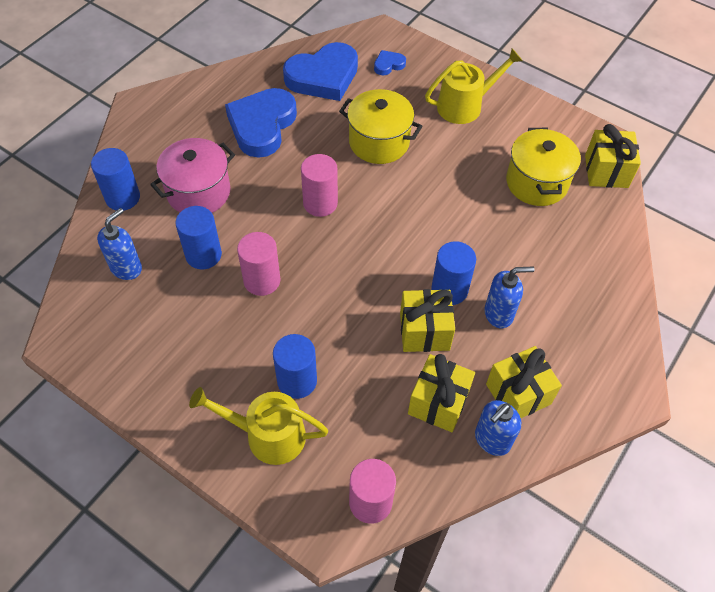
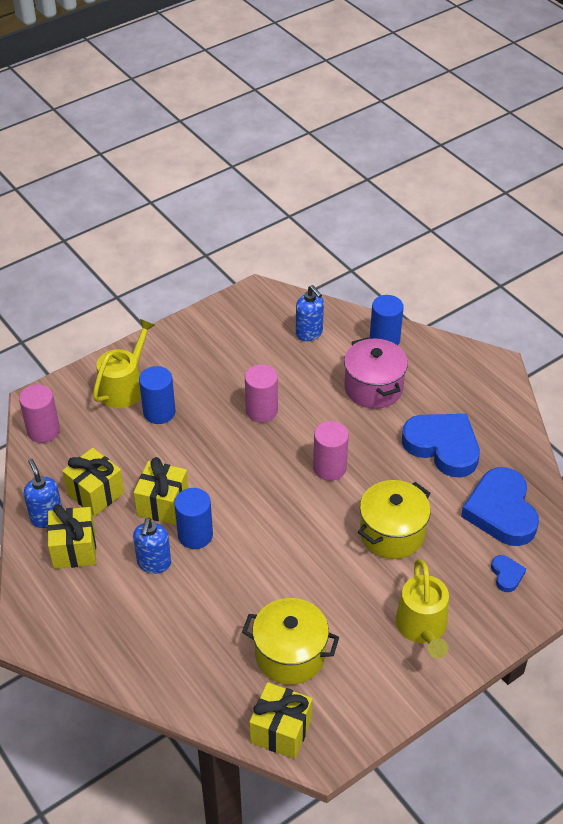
camera: 110 degrees right, 10 degrees down
(203, 255) = (303, 380): blue cylinder -> none

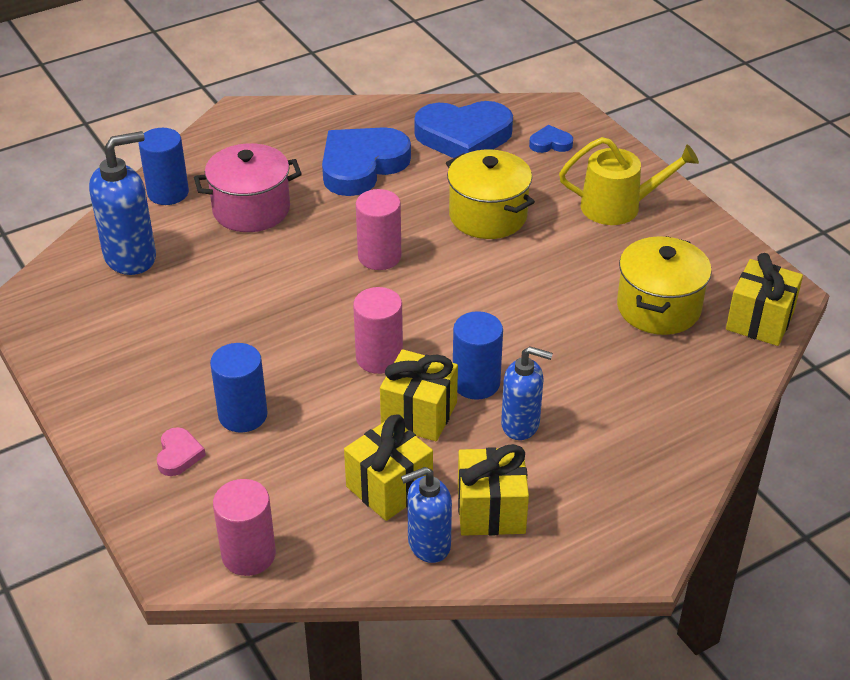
camera: 85 degrees left, 5 degrees down
(124, 387) = (179, 455): yellow watering can -> pink heart
(261, 411) = (266, 310): pink cylinder -> pink cylinder (379, 358)
(309, 333) = (131, 257): blue soap dispenser -> blue soap dispenser, size x1.51

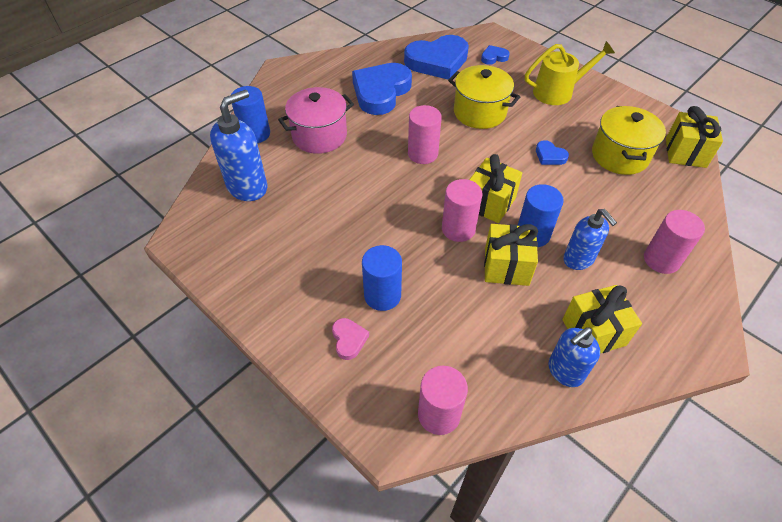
camera: 15 degrees left, 10 degrees up
(389, 487) = (514, 330): yellow gift -> yellow gift (489, 203)
(521, 425) = (578, 259): blue soap dispenser -> blue soap dispenser turned 60 degrees clockwise
(556, 290) = (549, 156): none -> blue heart
(635, 447) = (661, 260): none -> pink cylinder

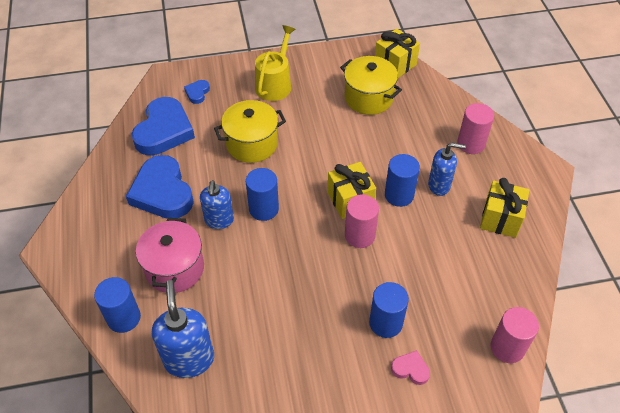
camera: 55 degrees left, 0 degrees up
(422, 154) = (263, 209): pink cylinder -> blue cylinder
(506, 267) = (415, 229): yellow gift -> none
(549, 156) = (335, 135): blue heart -> none
(565, 371) = (519, 254): blue soap dispenser -> blue soap dispenser (219, 221)

